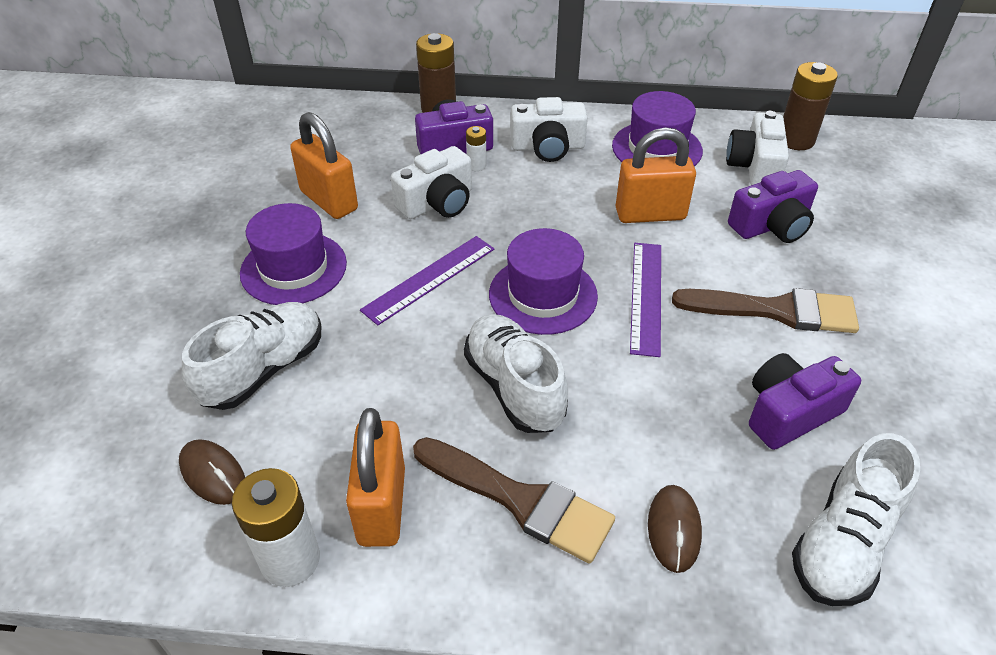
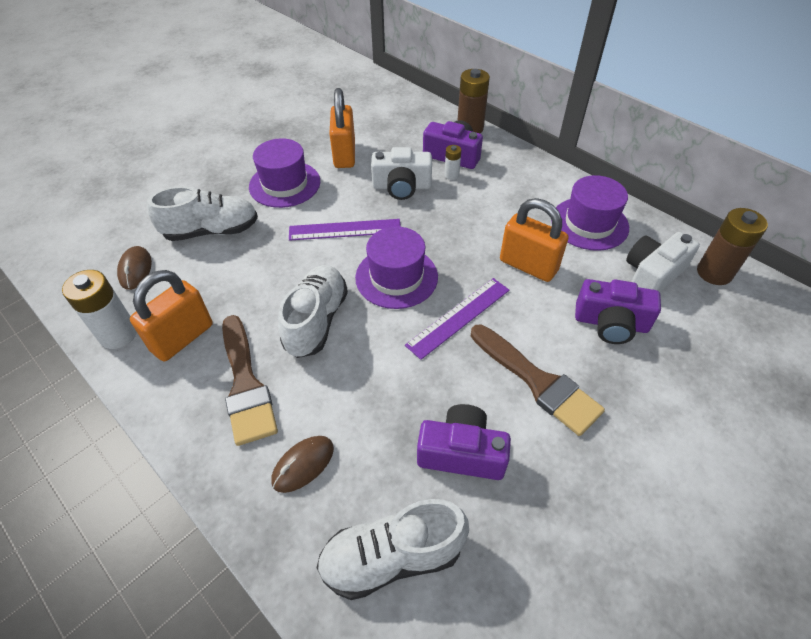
camera: 40 degrees right, 5 degrees up
(548, 147) = (511, 185): white camera -> none

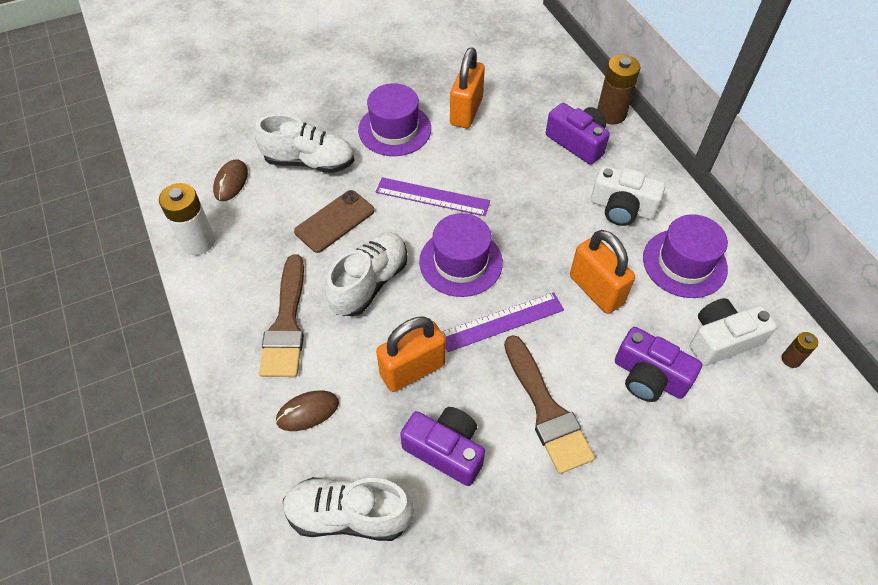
camera: 20 degrees right, 5 degrees up
(182, 338) = (249, 262): orange padlock -> orange padlock (412, 370)
(258, 276) = (335, 221): none -> brown phone
(401, 186) = (508, 164): white camera -> white camera (622, 208)
(451, 175) = (565, 165): white battery -> none
(714, 273) = (791, 359): brown battery -> brown battery, size x0.51

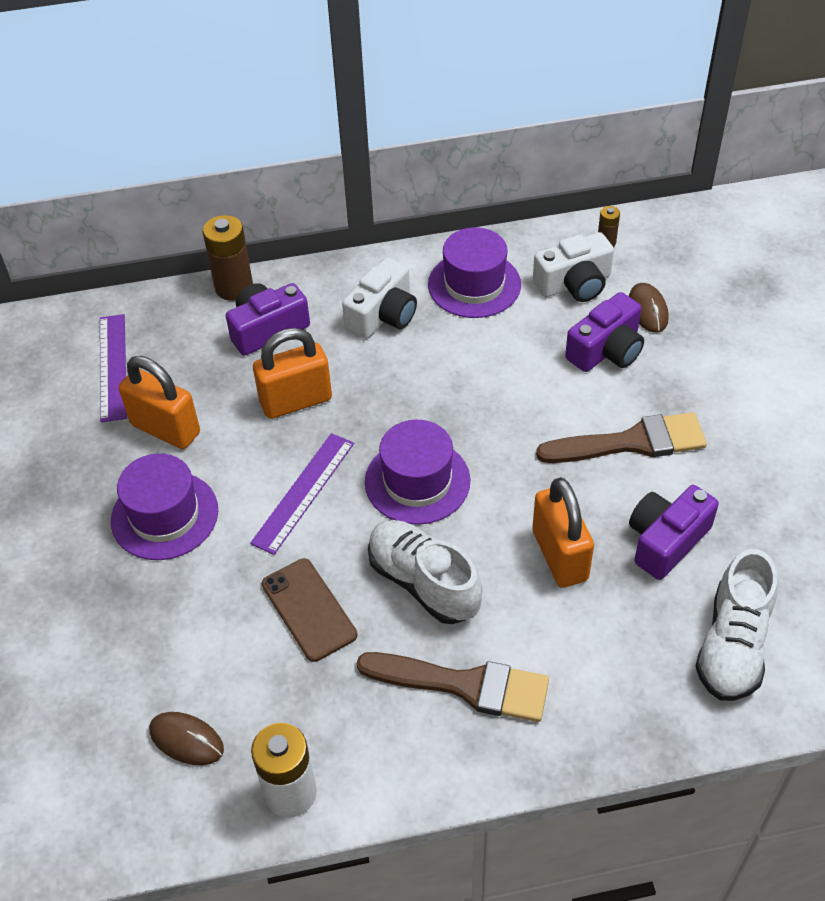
camera: 75 degrees left, 5 degrees down
(307, 412) = (598, 673): brown mouse -> brown mouse (648, 310)
(309, 162) = (185, 629): white shoe -> none
(502, 322) = (512, 458): purple ruler -> purple ruler (113, 367)
(596, 290) = (490, 365): orange padlock -> orange padlock (296, 401)
(721, 340) = (574, 284): white camera -> white camera turned 105 degrees counterclockwise

